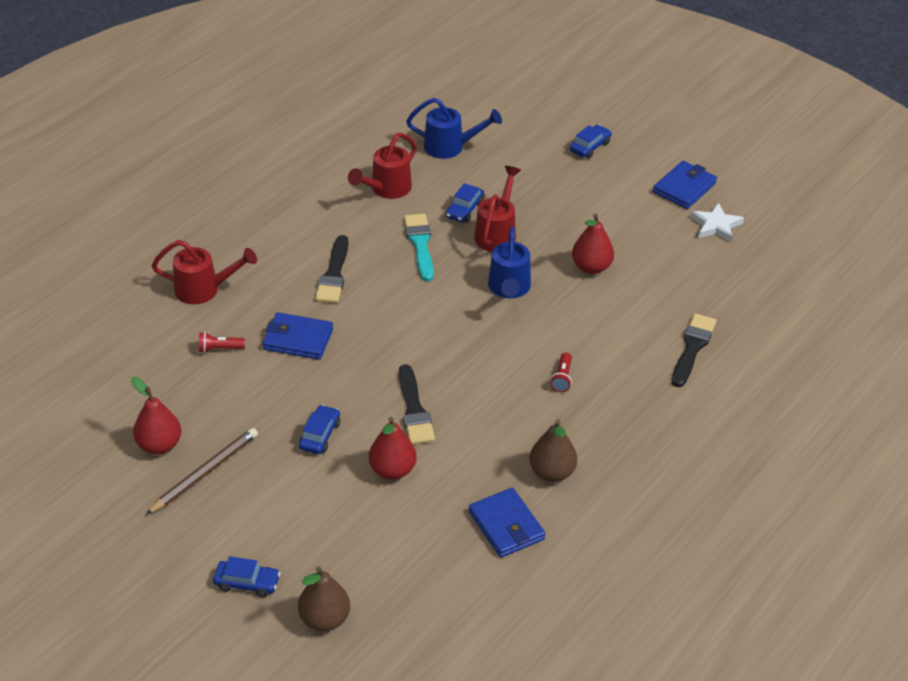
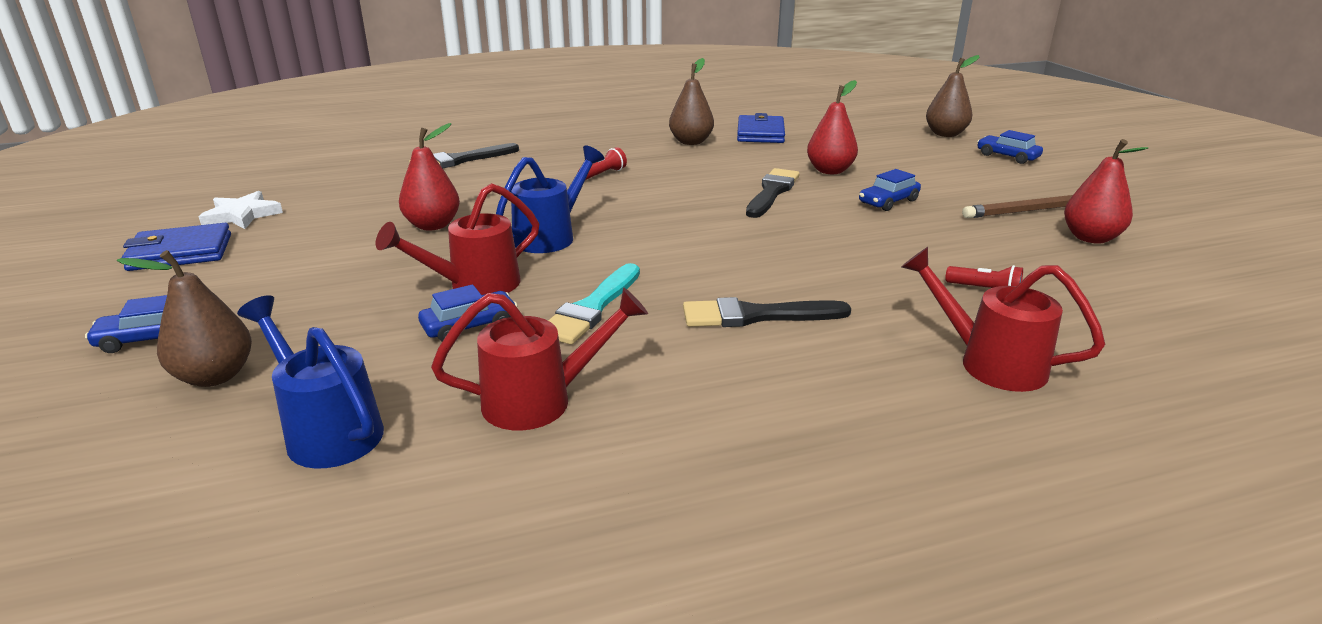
camera: 145 degrees left, 15 degrees down
(298, 339) = (863, 269): blue wallet -> none
(334, 274) = (756, 316): black brush -> black brush turned 135 degrees counterclockwise
(529, 145) = (215, 376): none -> brown pear

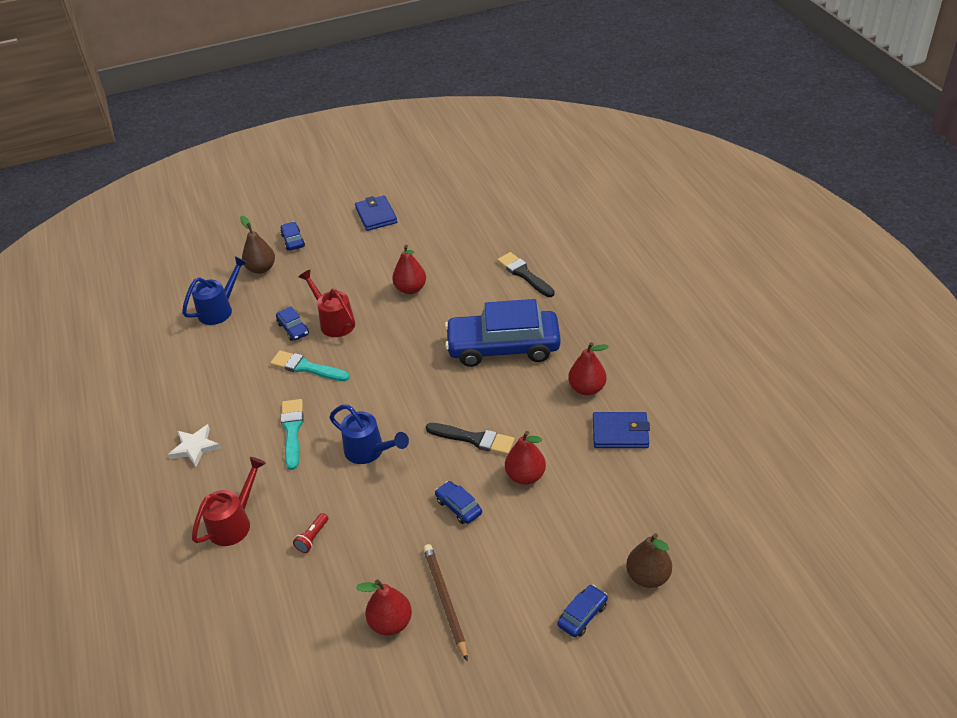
camera: 90 degrees right, 15 degrees up
(242, 215) = (423, 217): white star -> white star (195, 447)
(540, 400) = (229, 362): red watering can -> none
(550, 236) = (395, 338): blue watering can -> blue watering can (369, 451)
(603, 174) = (503, 347): red flashlight -> blue car
(691, 142) = (587, 388): brown pear -> red pear
(756, 316) = (292, 430): black brush -> turquoise brush

